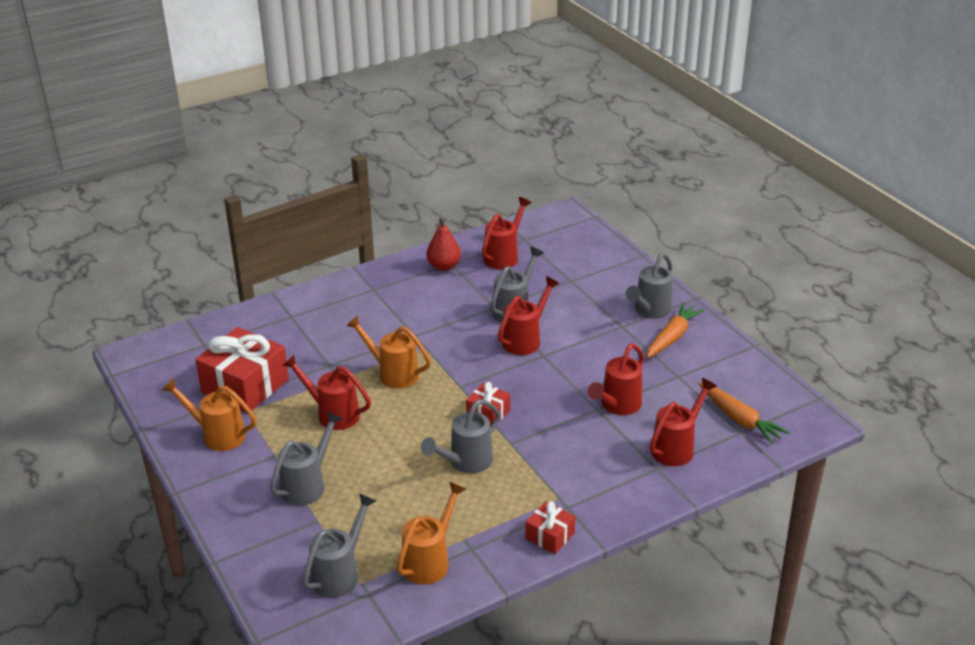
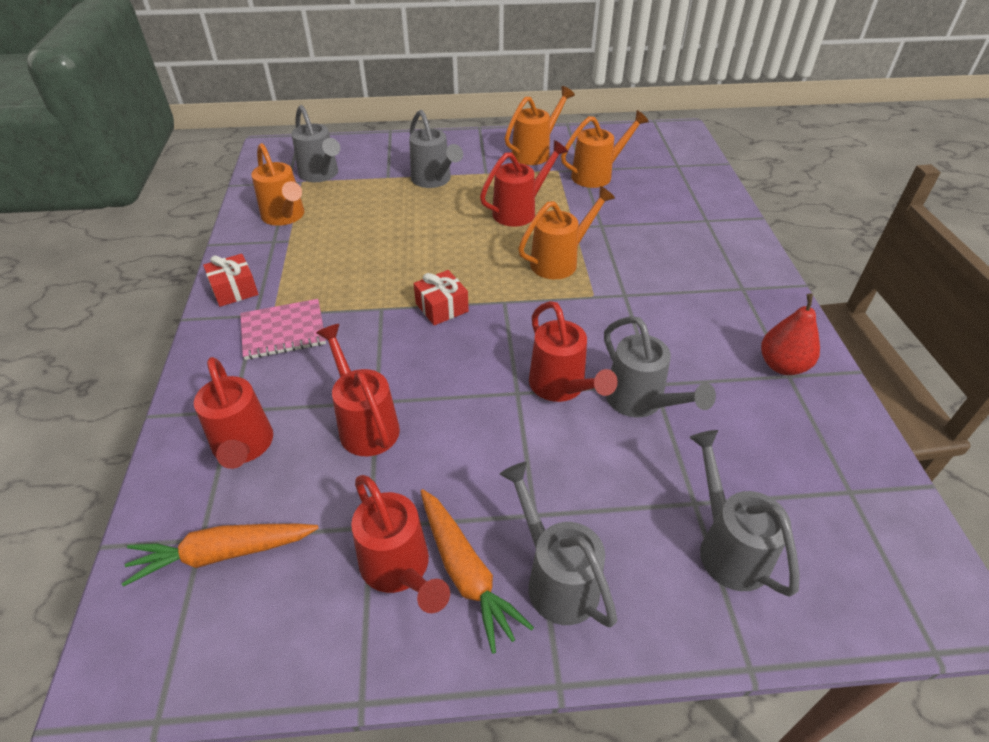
camera: 115 degrees right, 10 degrees up
(245, 386) = (596, 175): red gift -> orange watering can
(466, 462) = (381, 270): grey watering can -> grey watering can (728, 547)
(503, 256) = (797, 442): red watering can -> red watering can (399, 569)
(572, 482) = (283, 331): none -> pink notebook

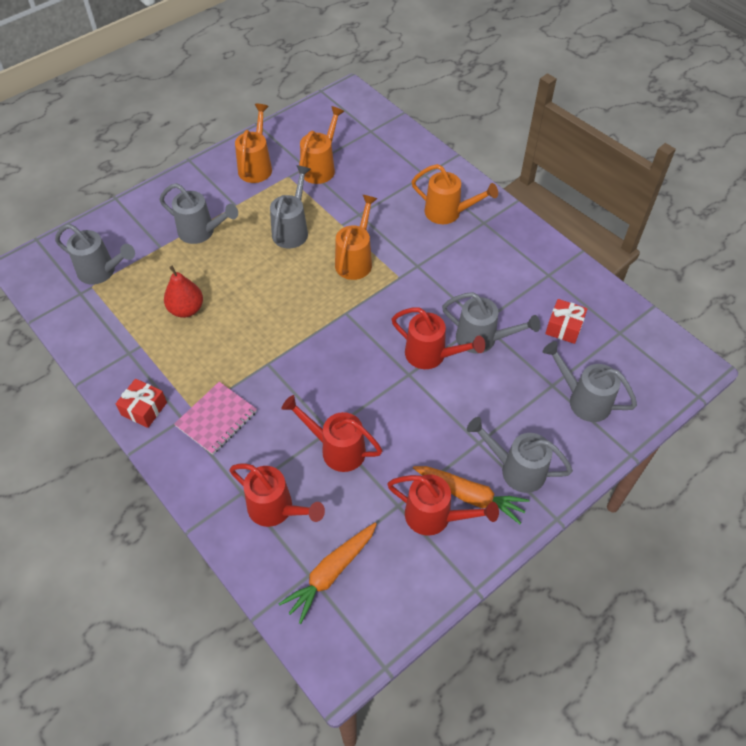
camera: 35 degrees left, 10 degrees up
(285, 216) = (114, 326): orange watering can -> orange watering can (448, 213)
(442, 307) = (308, 340): red gift -> red gift (564, 327)
(519, 211) = (292, 230): red watering can -> grey watering can
(782, 365) = (541, 269): red pear -> red pear (186, 309)

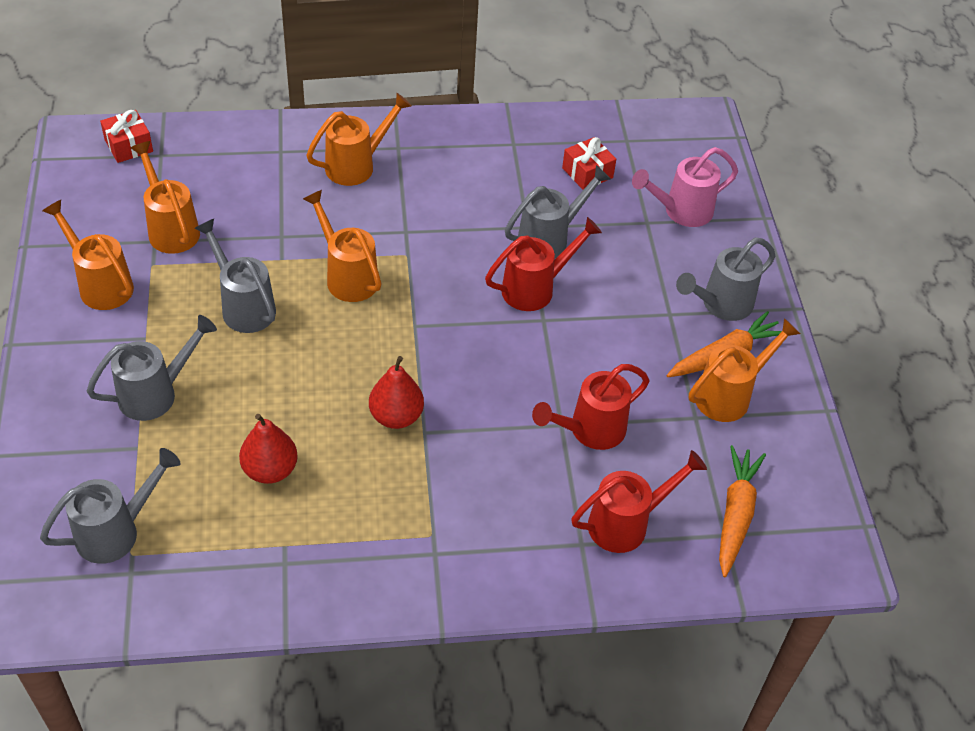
camera: 60 degrees left, 5 degrees down
(144, 409) = (388, 586): red gift -> red gift (128, 146)
(216, 419) = (463, 519): pink notebook -> none
(268, 343) = (396, 416): none -> red pear
(331, 573) = (735, 515): orange carrot -> orange carrot turned 150 degrees counterclockwise
(434, 516) = (729, 396): red watering can -> orange watering can
(584, 400) = (682, 211): grey watering can -> pink watering can

